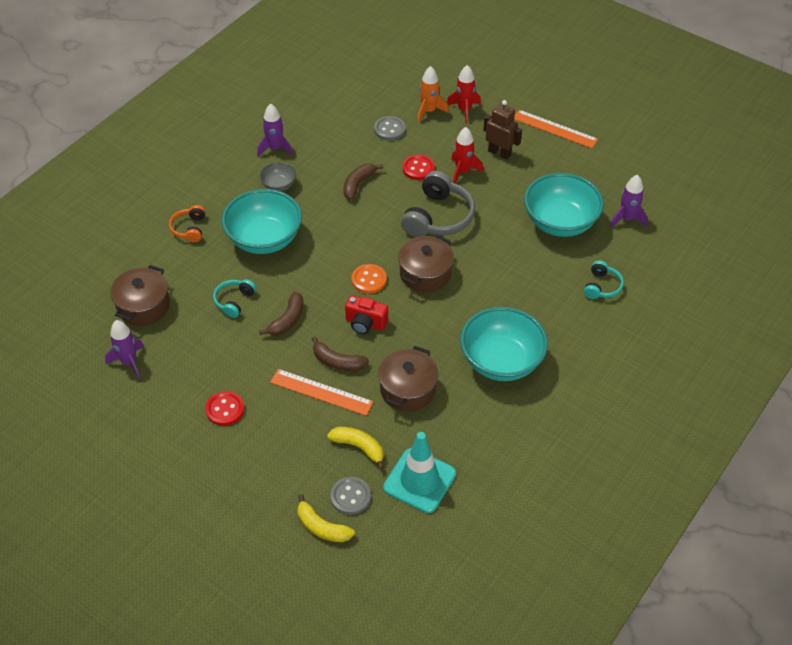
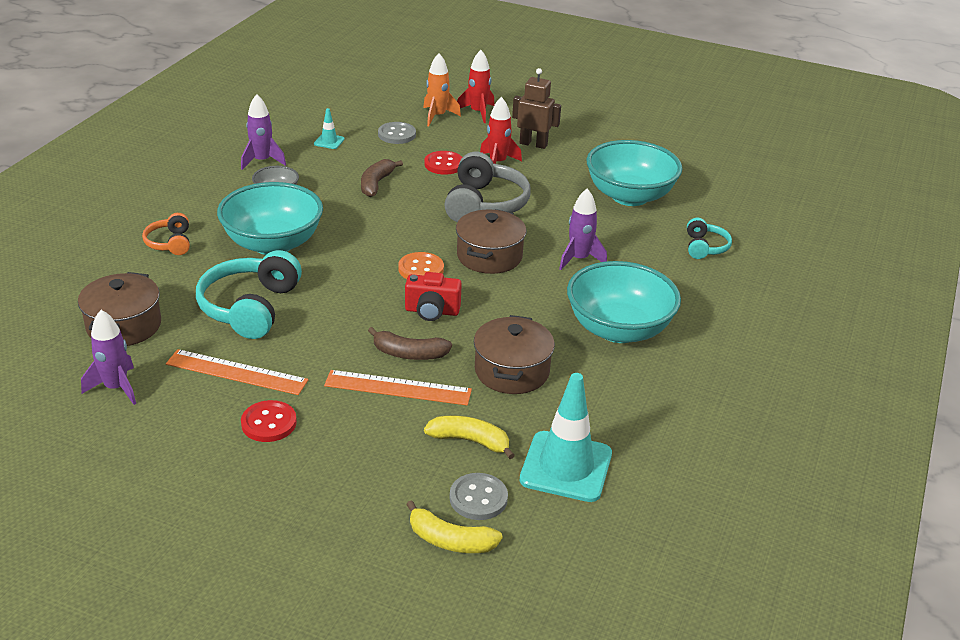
camera: 15 degrees left, 15 degrees down
(234, 301) = (250, 308): turquoise headphones -> turquoise headphones, size x1.87
(287, 320) = (328, 319): brown banana -> none
(333, 132) = (329, 141): none -> turquoise traffic cone
(554, 129) = (586, 120): orange ruler -> orange ruler (236, 372)
(627, 219) = (703, 186): purple rocket -> purple rocket (579, 259)

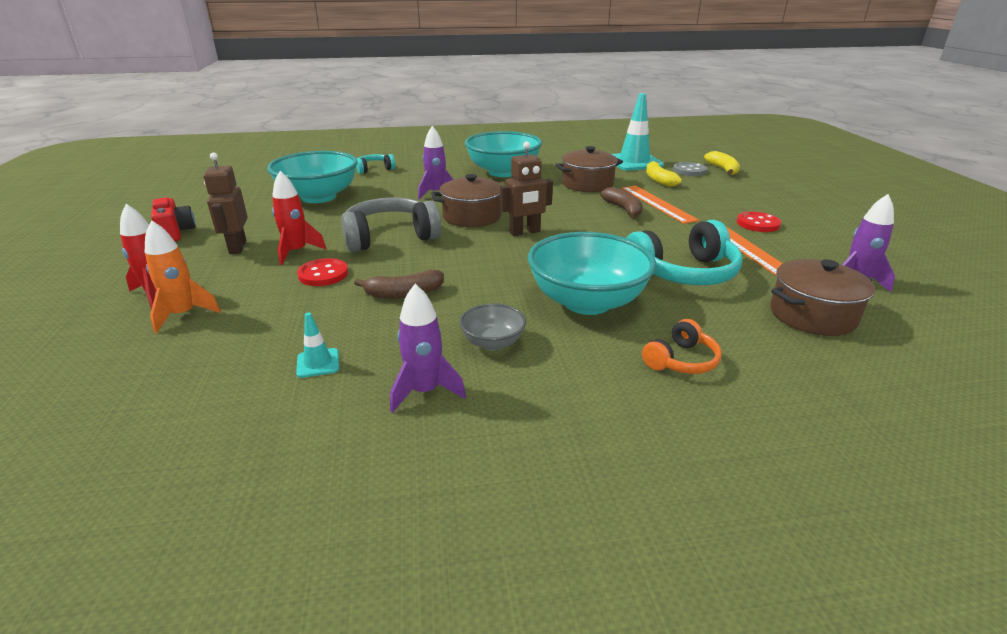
camera: 120 degrees left, 5 degrees down
(397, 134) = (261, 323): grey button -> none
(421, 269) = (525, 232): orange button -> brown robot
(432, 311) = (569, 215): red camera -> red camera (176, 233)

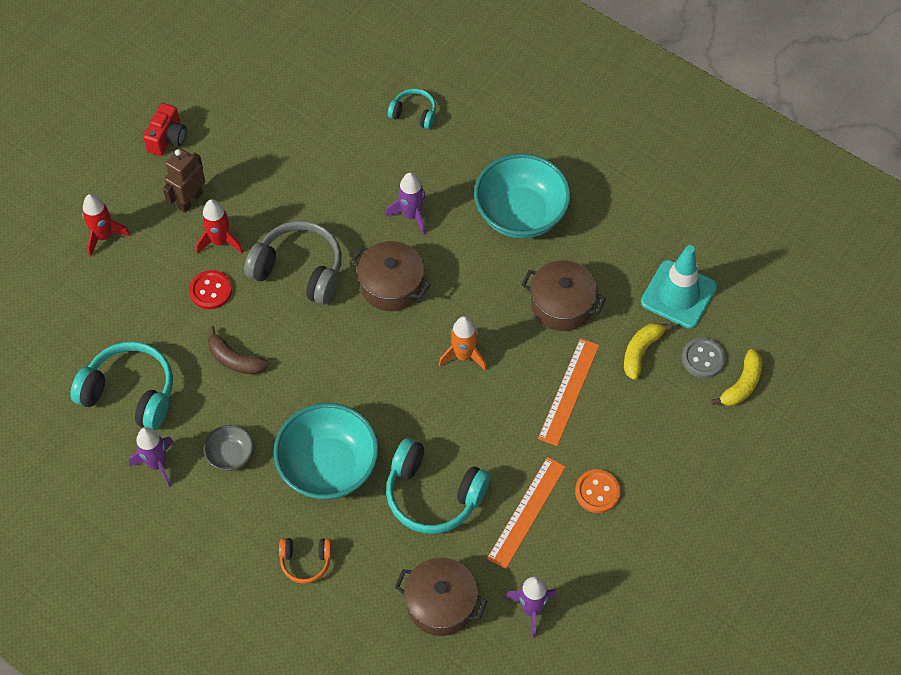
camera: 45 degrees right, 30 degrees up
(184, 315) = (101, 277): orange rocket -> orange rocket (463, 355)
(318, 197) = (314, 145): turquoise bowl -> none
(318, 363) = (130, 393): turquoise traffic cone -> turquoise headphones
(525, 232) = (400, 345): brown robot -> none
(623, 209) = (525, 376): brown banana -> none
(758, 224) = (597, 492): red button -> orange button

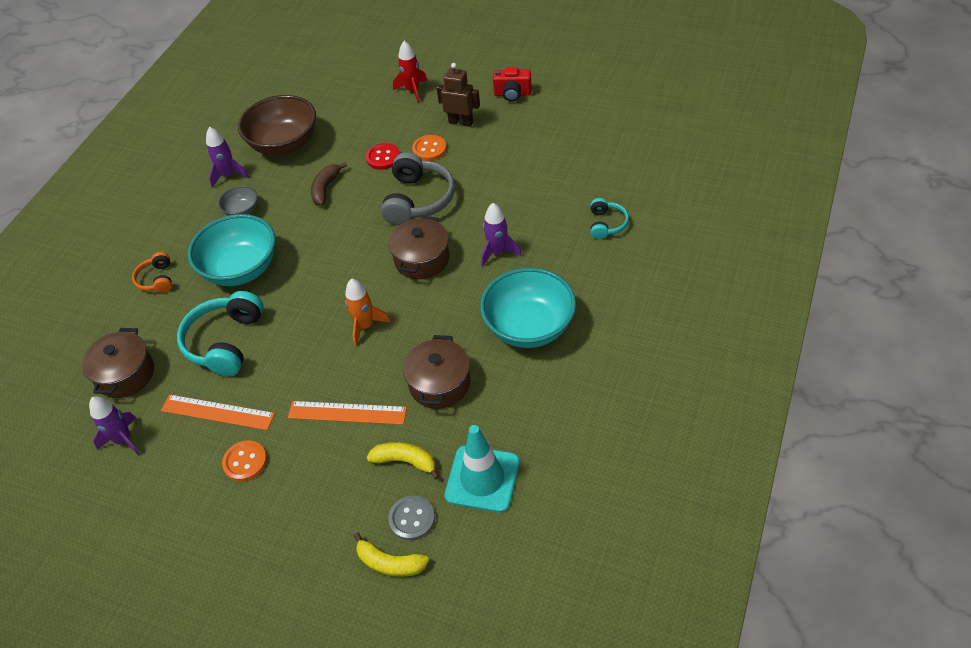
camera: 80 degrees right, 10 degrees down
(130, 393) = (284, 144): turquoise headphones -> brown bowl
(220, 241) = (429, 149): red rocket -> orange button

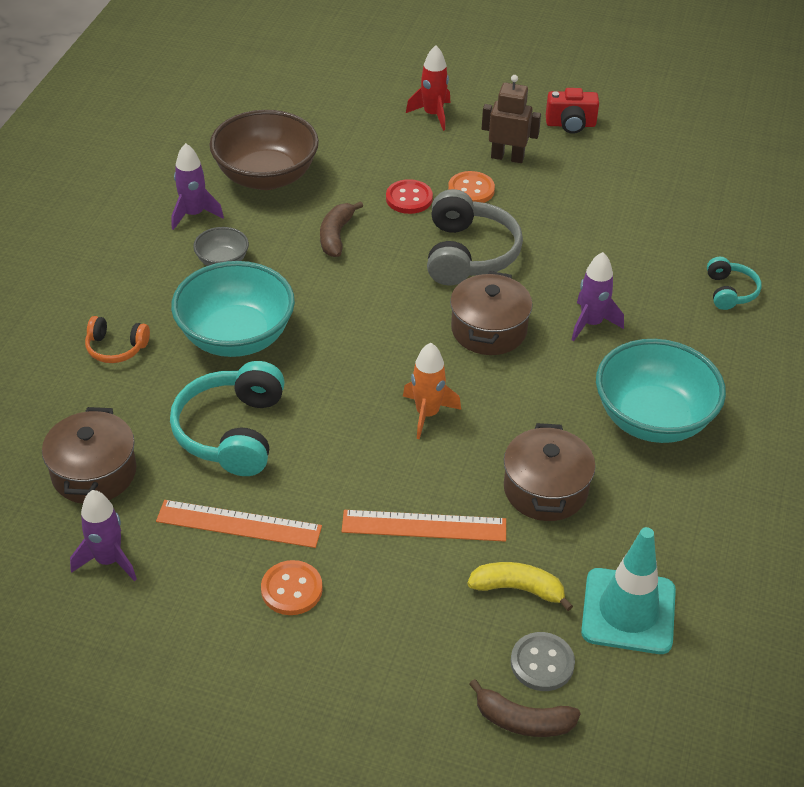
camera: 10 degrees left, 5 degrees down
(157, 279) = (116, 348): orange headphones -> orange headphones turned 60 degrees counterclockwise
(390, 563) = (523, 721): yellow banana -> brown banana

